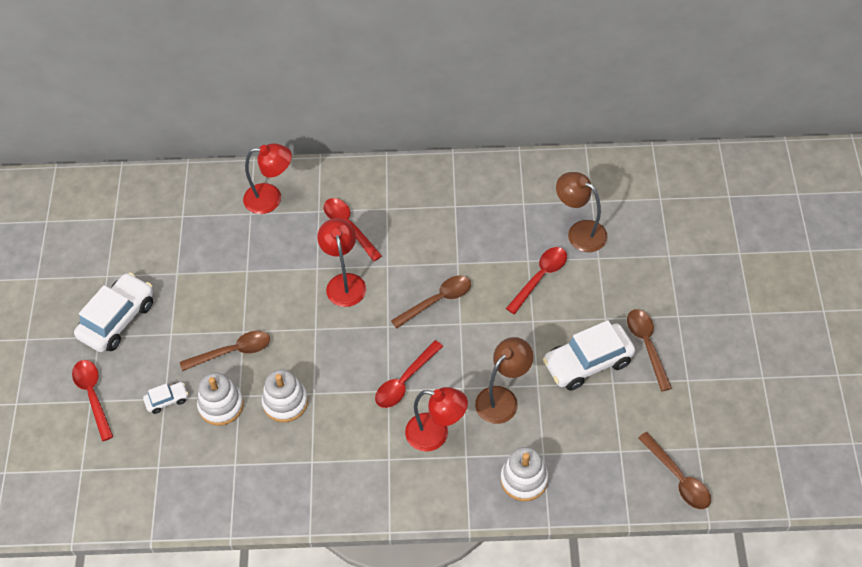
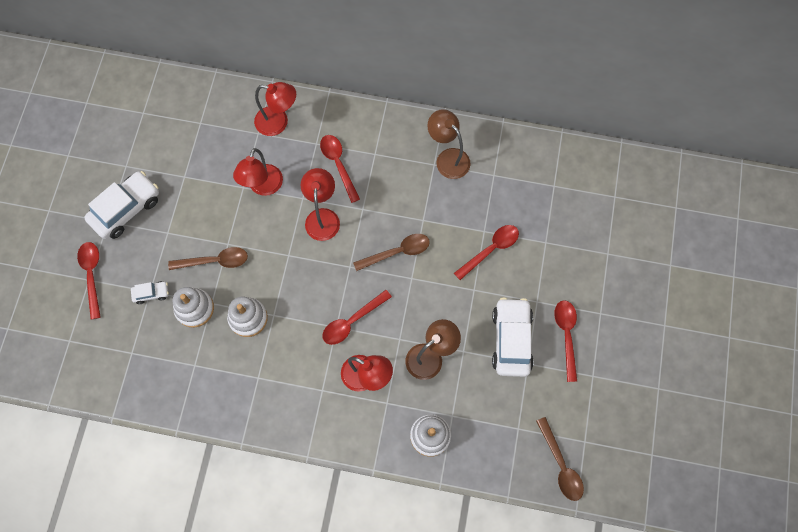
camera: 10 degrees right, 15 degrees up
(269, 266) = (263, 187): none -> red lamp
(580, 232) = (536, 213): brown lamp -> brown lamp (448, 158)
(588, 362) = (511, 340): white car -> white car turned 105 degrees clockwise
(647, 345) = (566, 335): brown spoon -> red spoon

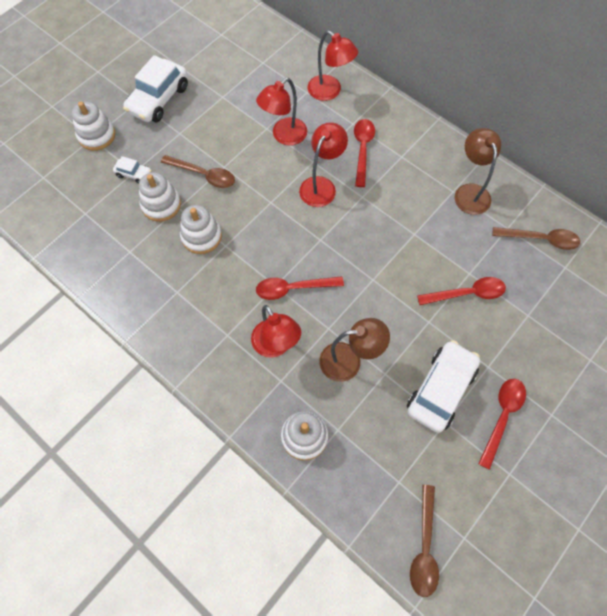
camera: 30 degrees right, 5 degrees down
(92, 275) = (96, 135): red spoon -> white stacking toy
(126, 209) = (158, 99): white car -> white car turned 135 degrees clockwise
(397, 252) = (373, 250): brown spoon -> brown spoon (541, 239)

